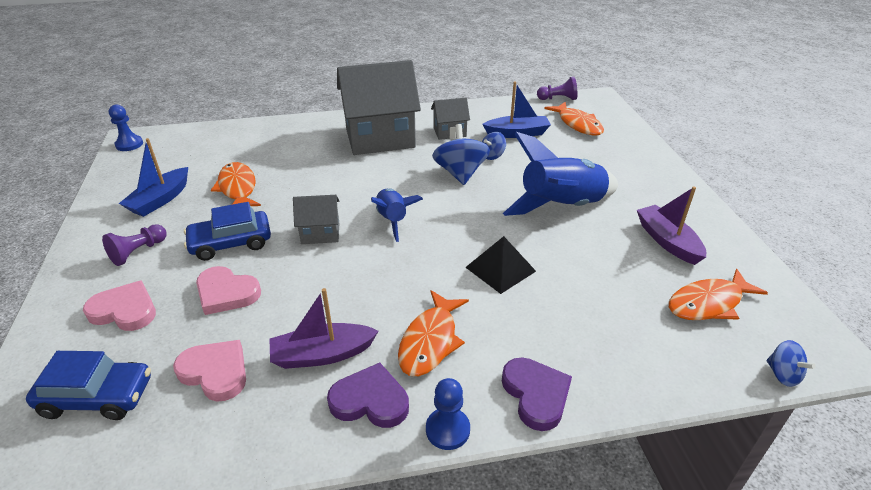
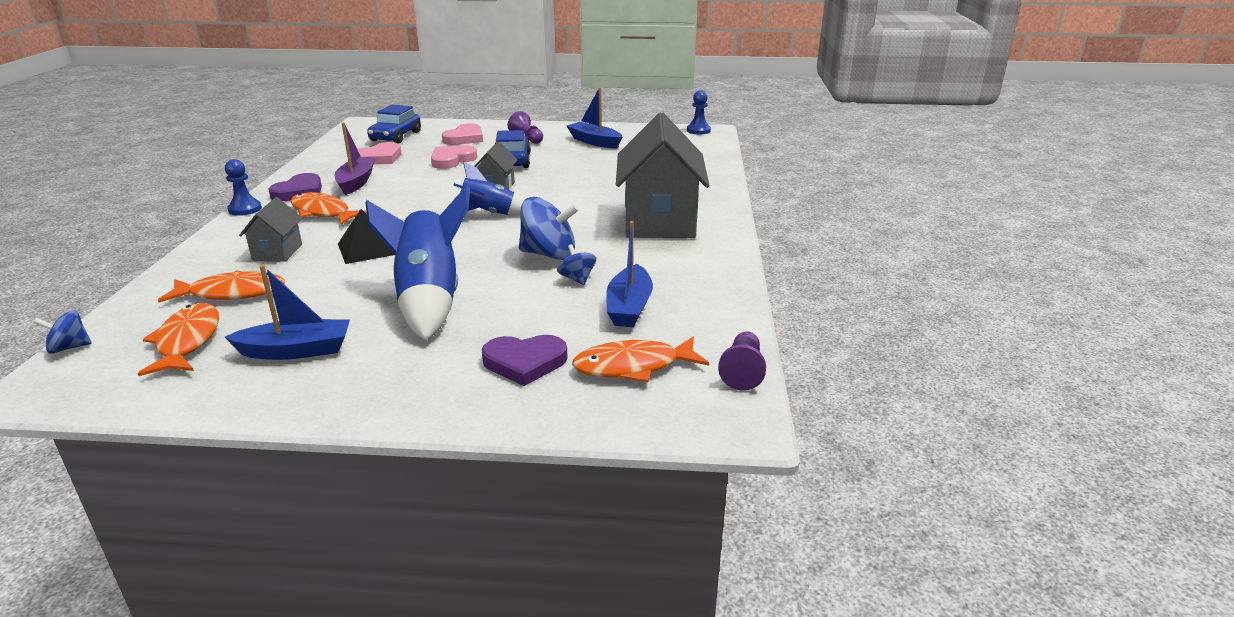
camera: 105 degrees right, 10 degrees down
(238, 188) = (594, 163): orange fish -> orange fish (232, 293)
(449, 132) = (656, 261): grey house -> grey house (277, 252)
(536, 395) = (226, 238): purple heart -> purple heart (525, 362)
(667, 241) = (296, 351): purple boat -> blue boat

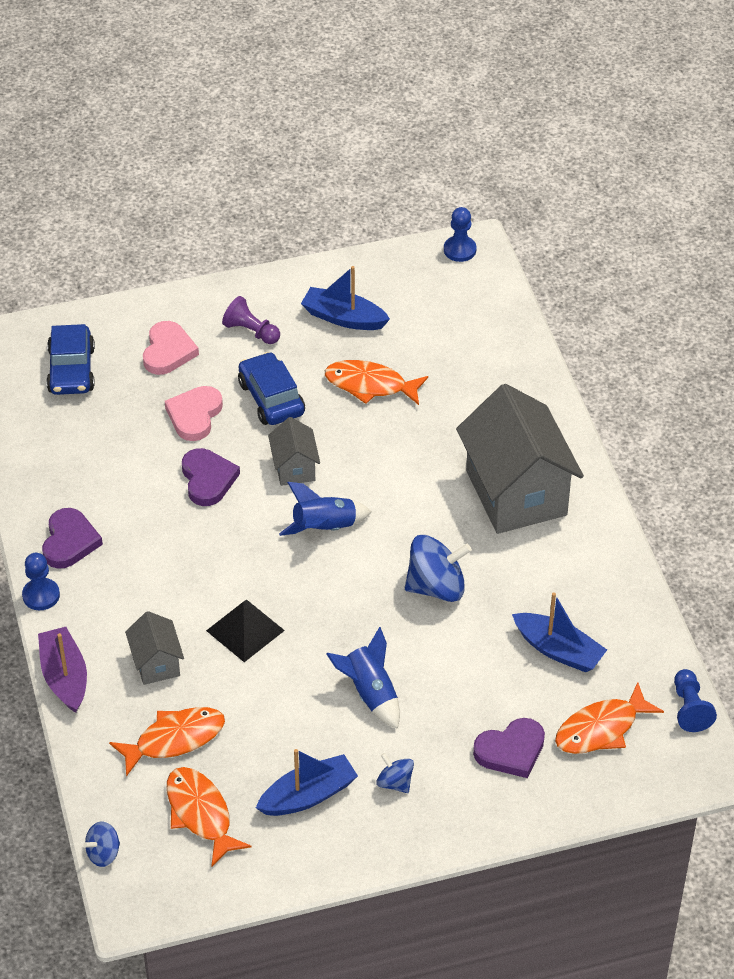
camera: 20 degrees left, 20 degrees up
(323, 212) = (137, 577): orange fish -> orange fish (370, 385)
(356, 182) = (119, 501): purple boat -> purple boat (65, 677)
(379, 158) = (98, 434): pink heart -> none
(429, 183) = (208, 479): none -> purple heart
(429, 300) = (370, 693): blue rocket -> blue rocket, size x0.59
(577, 279) = (487, 621): blue spinning top -> blue spinning top (395, 782)
(629, 307) = (558, 650): blue boat -> blue boat turned 45 degrees counterclockwise
(742, 371) = (690, 708): purple pawn -> blue pawn

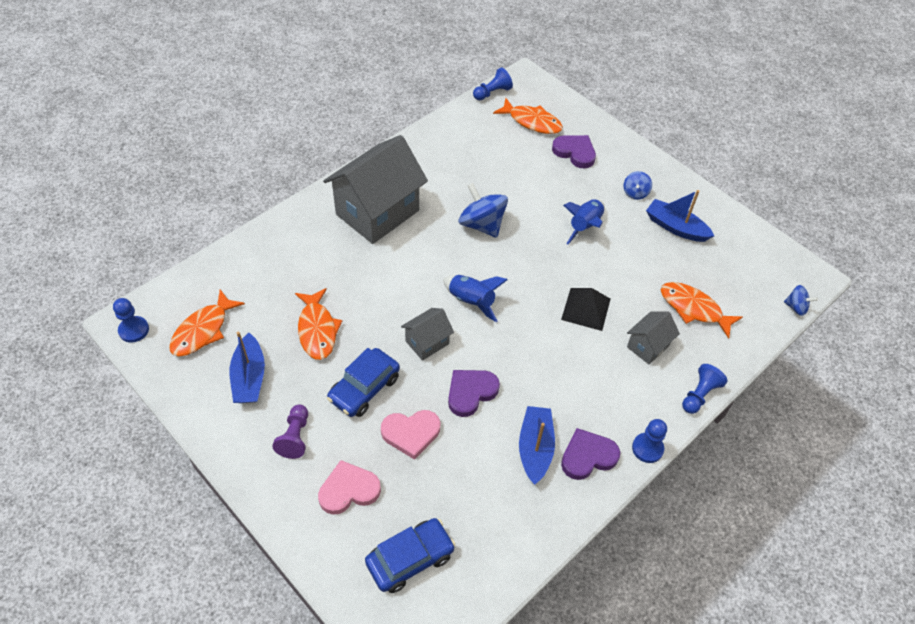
camera: 120 degrees left, 5 degrees up
(65, 677) = (699, 395): purple boat -> blue pawn
(200, 814) = (730, 272): orange fish -> orange fish (203, 330)
(558, 650) = (491, 154): blue boat -> blue boat (535, 448)

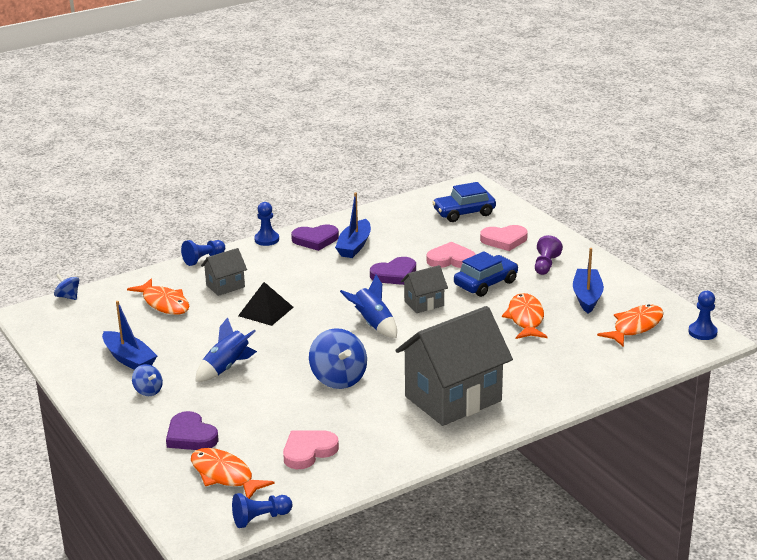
camera: 165 degrees left, 25 degrees down
(480, 148) = (308, 451): none -> pink heart
(635, 193) = (148, 391): blue spinning top -> blue spinning top turned 105 degrees clockwise

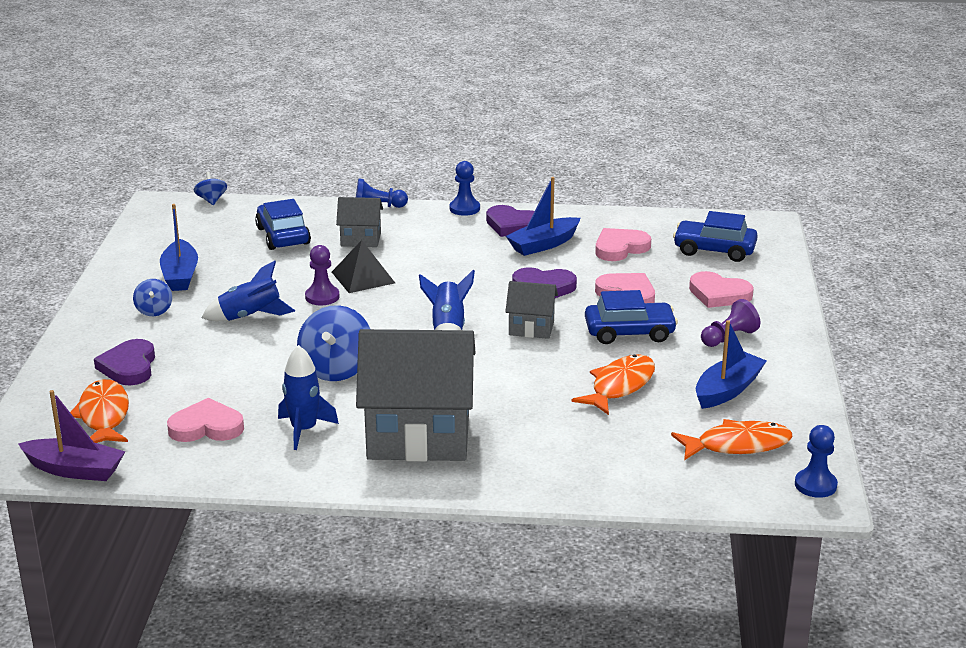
camera: 35 degrees right, 0 degrees up
(164, 303) = (283, 236): orange fish -> blue car
(257, 335) = (322, 297): none -> purple pawn
(260, 518) = (74, 470): blue pawn -> purple boat
(376, 425) = (304, 430): none -> blue rocket
(406, 231) = (620, 248): none -> pink heart

